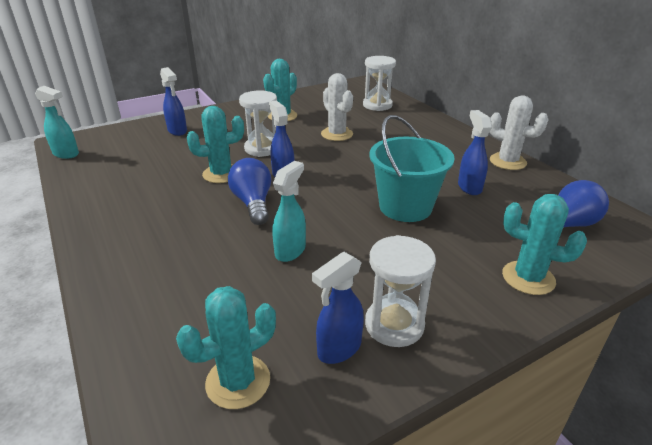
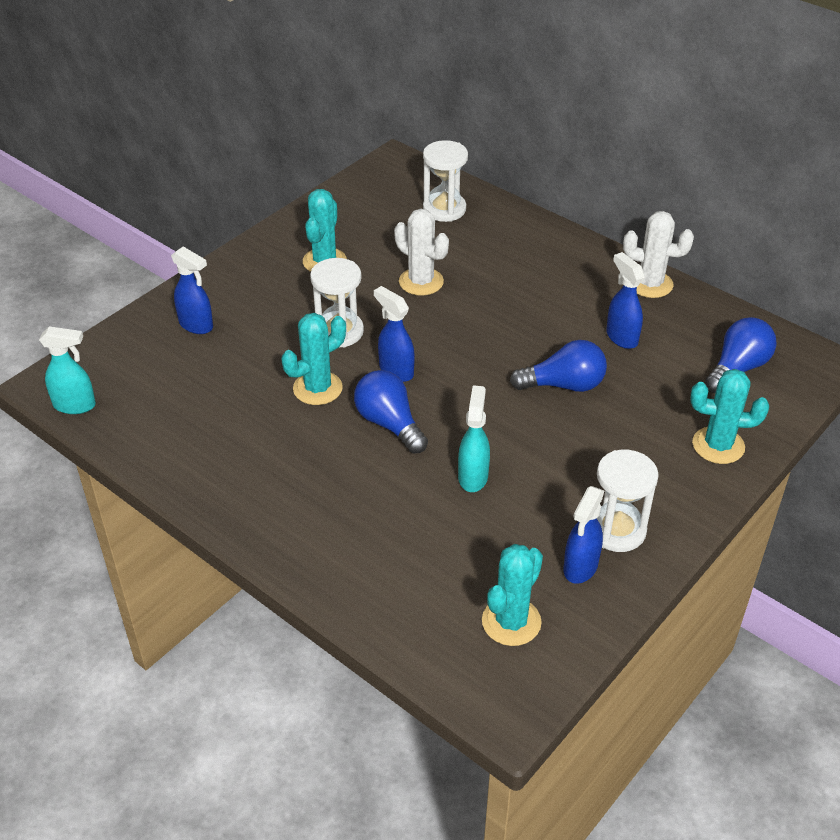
camera: 20 degrees left, 10 degrees up
(405, 207) = (564, 385): turquoise bucket -> blue light bulb

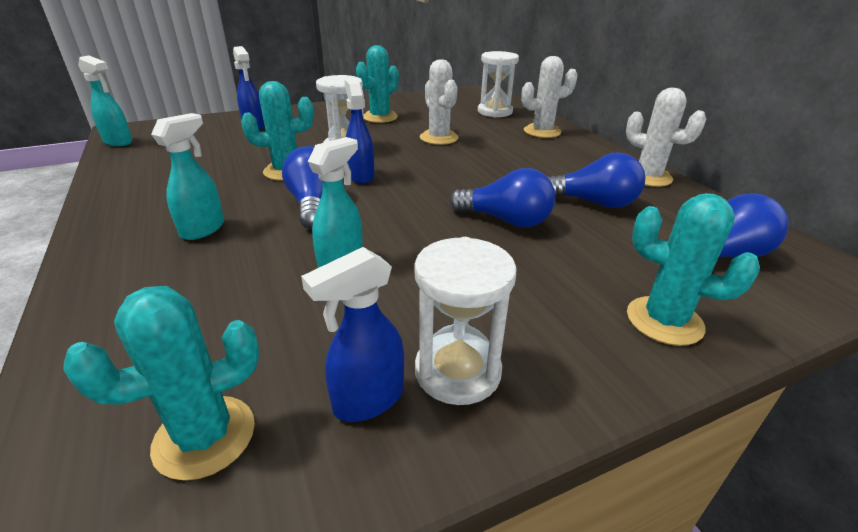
camera: 25 degrees right, 10 degrees down
(326, 485) = (203, 229): none -> turquoise spray bottle
(518, 235) = (542, 131): none -> white cactus
(621, 337) = (594, 202): blue spray bottle -> blue light bulb

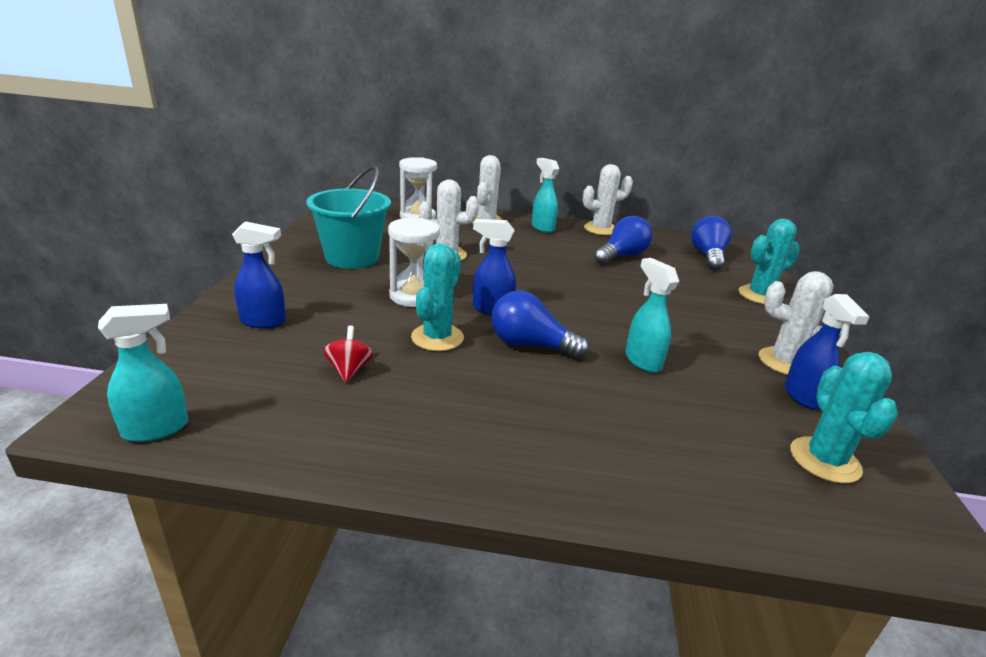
camera: 60 degrees left, 5 degrees down
(203, 229) = (531, 409): turquoise spray bottle -> turquoise spray bottle (542, 228)
(213, 161) = (349, 370): none -> red spinning top
(380, 117) = (352, 257): turquoise cactus -> turquoise bucket
(457, 371) = (785, 362): white hourglass -> white cactus
(505, 220) = (624, 288): blue light bulb -> none

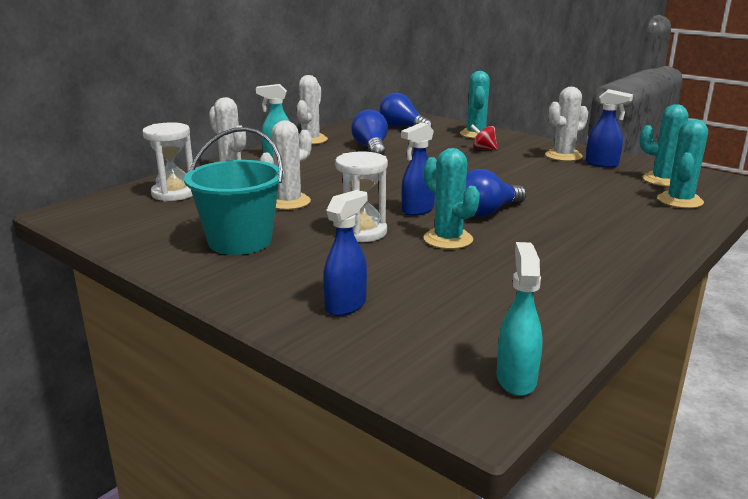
camera: 55 degrees left, 5 degrees down
(349, 370) = (475, 282): red spinning top -> red spinning top (483, 149)
(642, 361) = (535, 187): turquoise spray bottle -> none
(758, 486) = (680, 201): none -> turquoise cactus

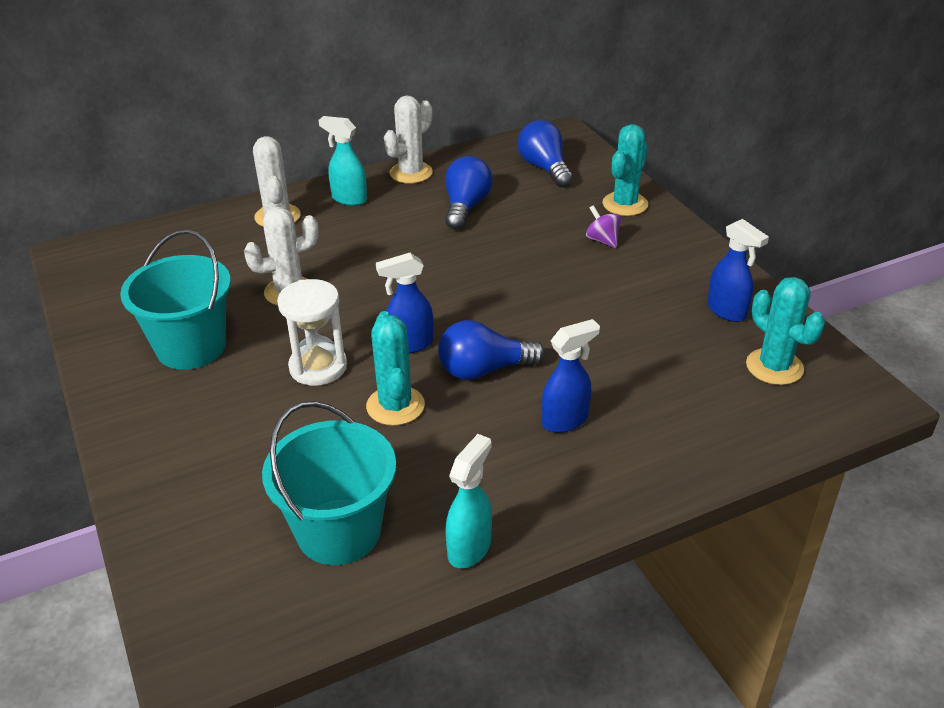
camera: 25 degrees right, 15 degrees up
(174, 193) = (191, 246): white hourglass -> none
(346, 305) = (206, 479): blue spray bottle -> blue spray bottle (565, 420)
(483, 149) = (602, 240): red spinning top -> purple spinning top
(495, 308) = (339, 531): none -> turquoise bucket
(516, 379) = (263, 635): turquoise spray bottle -> turquoise spray bottle (470, 548)
(563, 156) = (693, 280): white cactus -> none
(680, 201) = (747, 415): turquoise cactus -> none

